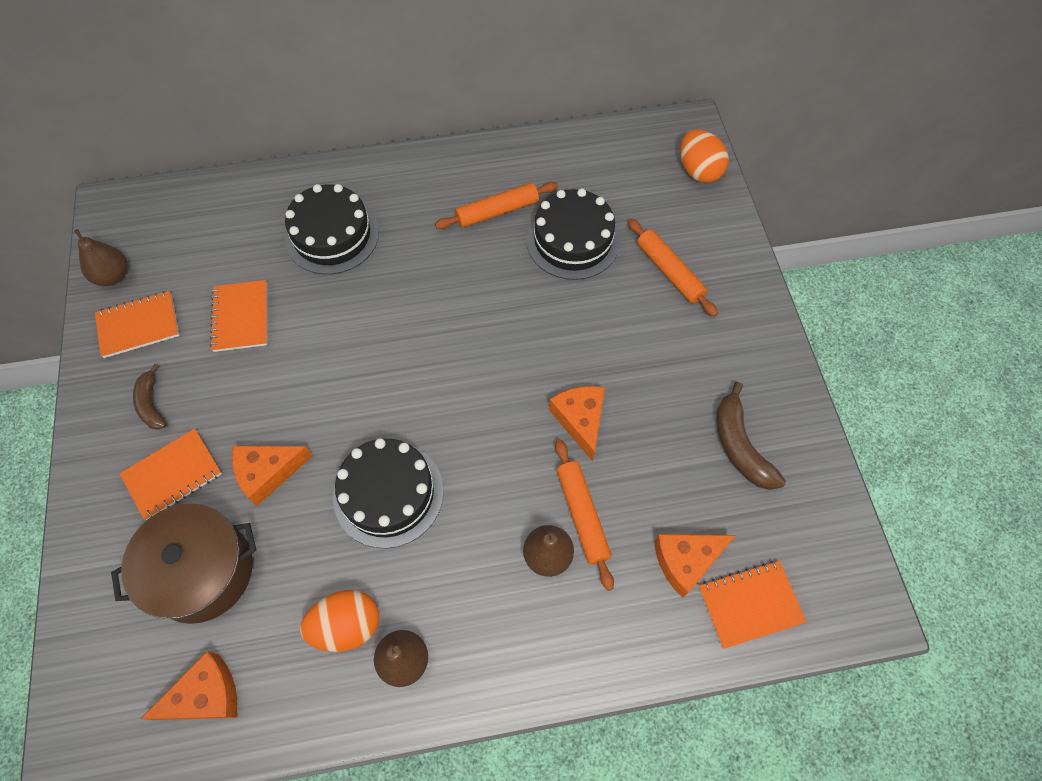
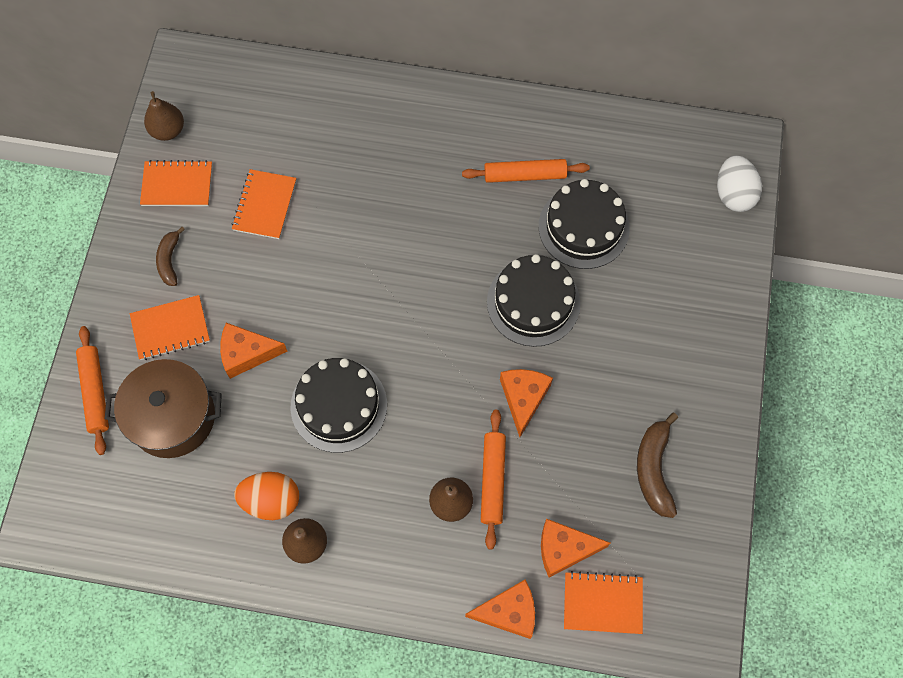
camera: 20 degrees right, 5 degrees up
(206, 695) = (149, 514): orange cheese -> orange cheese (508, 612)
(332, 235) = (367, 151): black cake -> black cake (533, 302)
(669, 271) = (661, 287): orange rolling pin -> orange rolling pin (95, 392)
(698, 171) = (733, 194): orange egg -> white egg

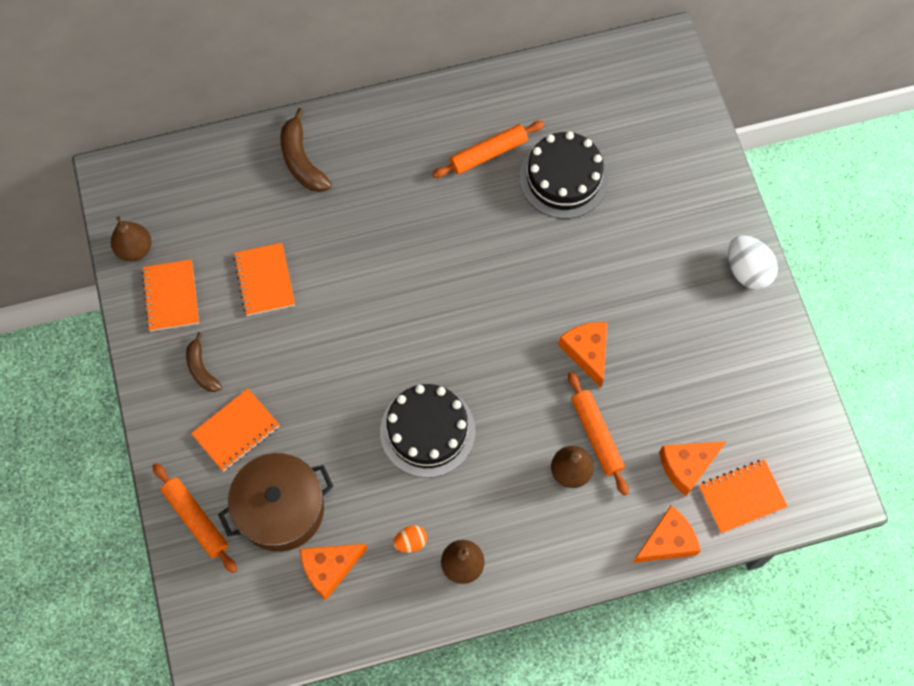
camera: 25 degrees left, 0 degrees up
(177, 185) = (171, 296): orange notebook -> orange notebook turned 75 degrees counterclockwise
(247, 353) = (319, 422): orange cheese -> orange cheese (329, 568)
(271, 500) = (411, 542): orange egg -> orange egg, size x0.55
(533, 302) = (553, 264): black cake -> none
(654, 469) = (728, 364): brown banana -> brown banana (302, 161)
(733, 194) = (678, 95): white egg -> white egg (747, 271)

